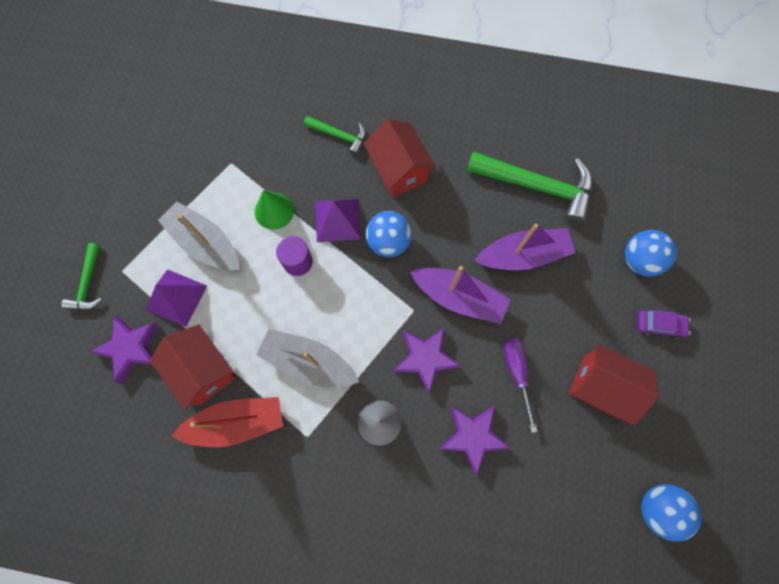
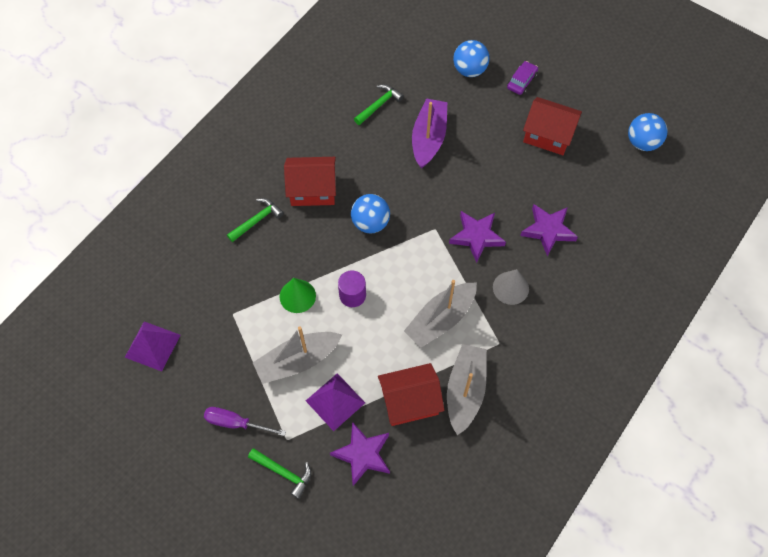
camera: 65 degrees left, 10 degrees down
(237, 422) = (465, 390): red boat -> grey boat
(338, 220) = (332, 251): purple pyramid -> purple pyramid (152, 346)
(459, 298) = (440, 194): purple boat -> none
(517, 373) = (515, 182): purple screwdriver -> purple screwdriver (236, 423)
(536, 186) = (379, 105): green hammer -> green hammer, size x0.52
(601, 386) = (548, 135): red house -> red house turned 60 degrees clockwise

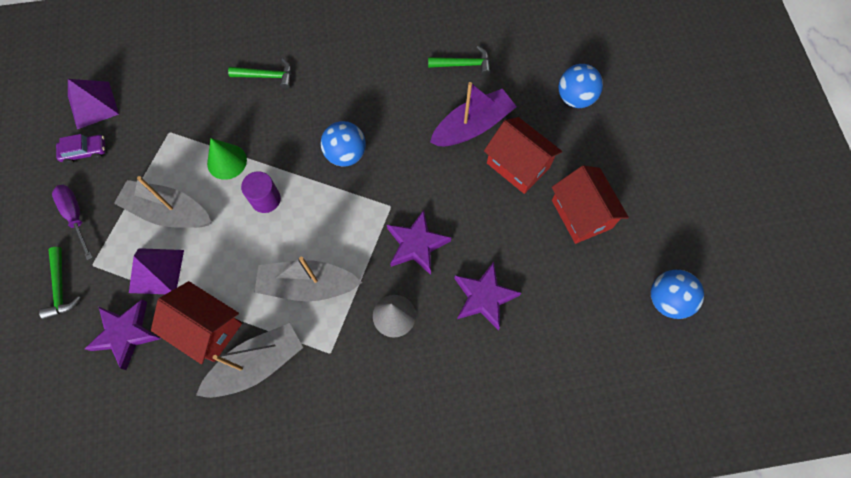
camera: 45 degrees right, 5 degrees up
(312, 190) = (333, 89): red house -> red house (518, 165)
(521, 81) = (612, 146): purple car -> purple car (85, 151)

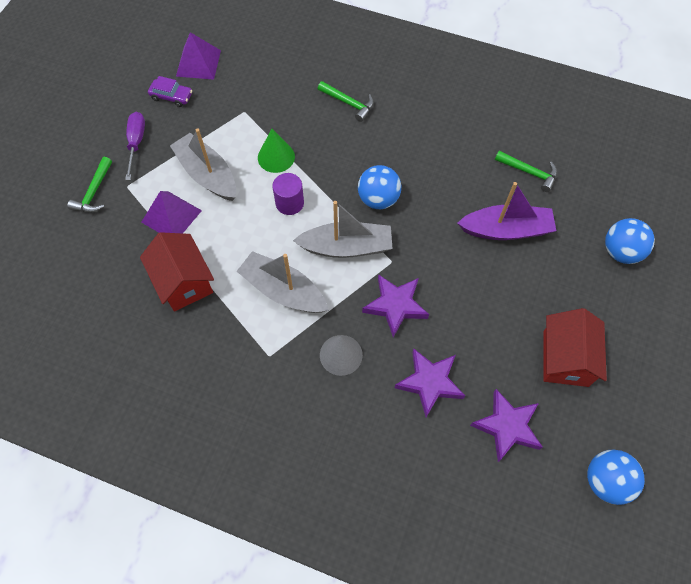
camera: 30 degrees right, 5 degrees down
(126, 333) = (121, 252): purple star -> purple star (507, 426)
(257, 364) = (205, 332): grey boat -> grey boat (347, 247)
(518, 165) = (529, 284): red house -> none

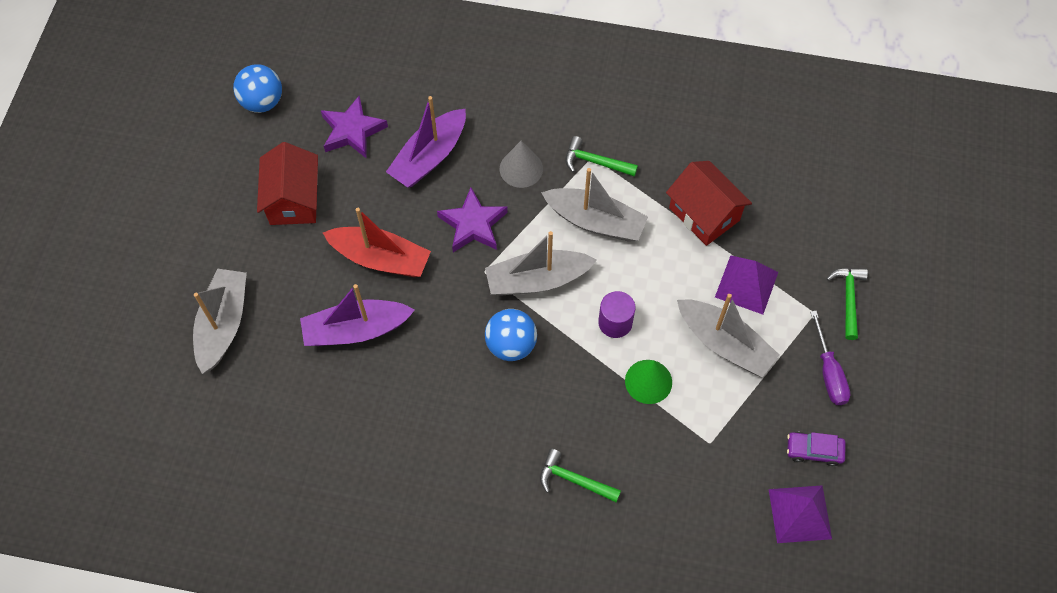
camera: 170 degrees right, 0 degrees up
(429, 382) = (429, 157): purple star -> purple boat
(482, 287) = (381, 258): none -> red boat
(529, 172) = (328, 412): green hammer -> green hammer (595, 162)
(621, 251) = (223, 324): blue ball -> grey boat

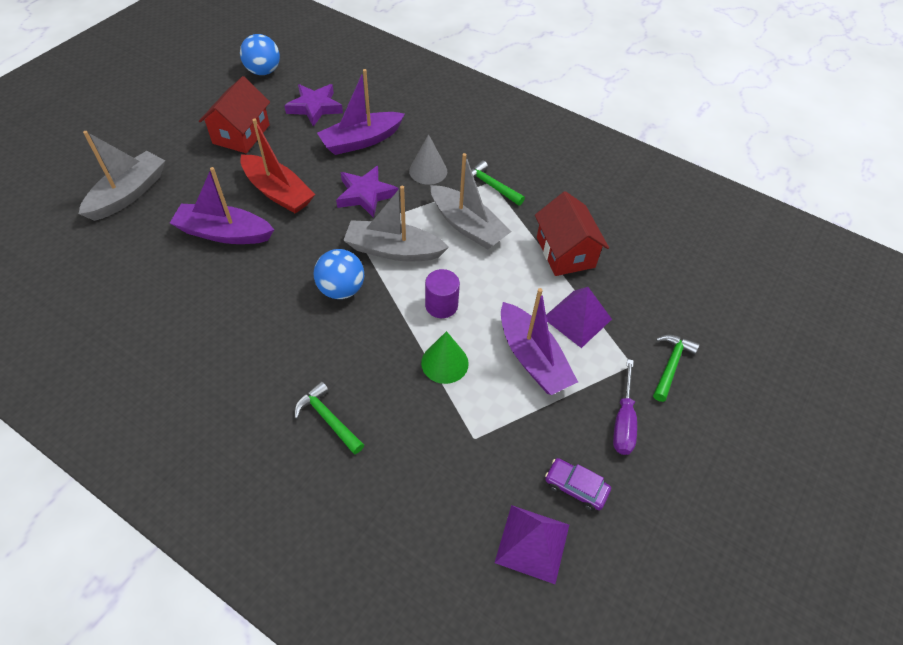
camera: 20 degrees right, 10 degrees down
(724, 343) = (532, 358): grey boat -> purple boat

